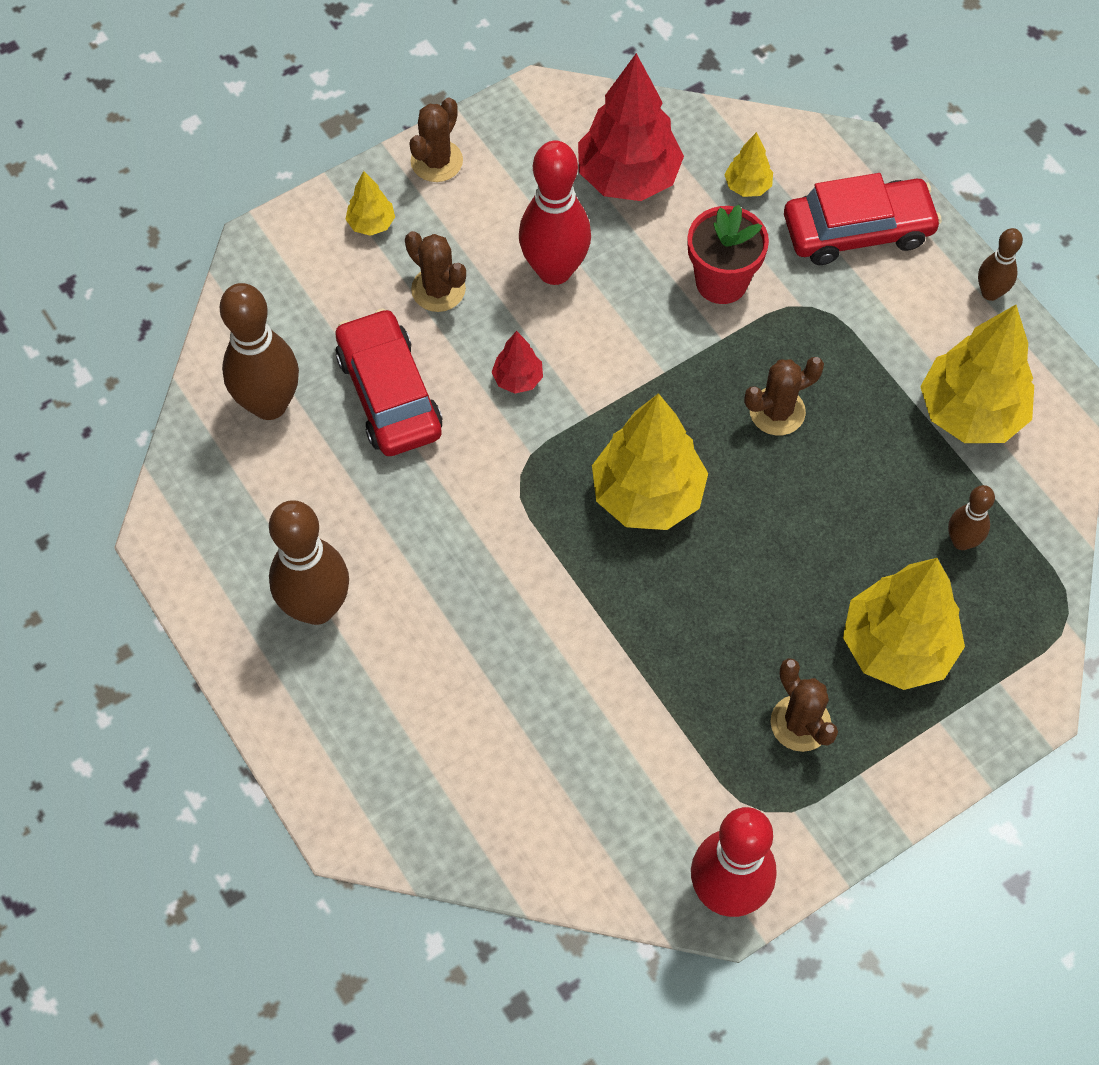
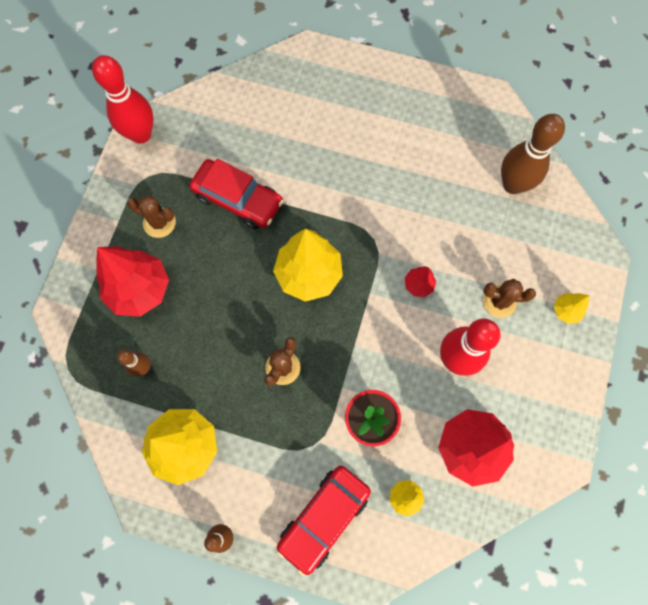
camera: 140 degrees right, 10 degrees up
(317, 607) = (402, 118): brown bowling pin -> none
(389, 394) = (468, 231): red car -> red car (238, 199)
(436, 161) = (573, 374): brown cactus -> none
(897, 647) = (139, 290): yellow tree -> red tree

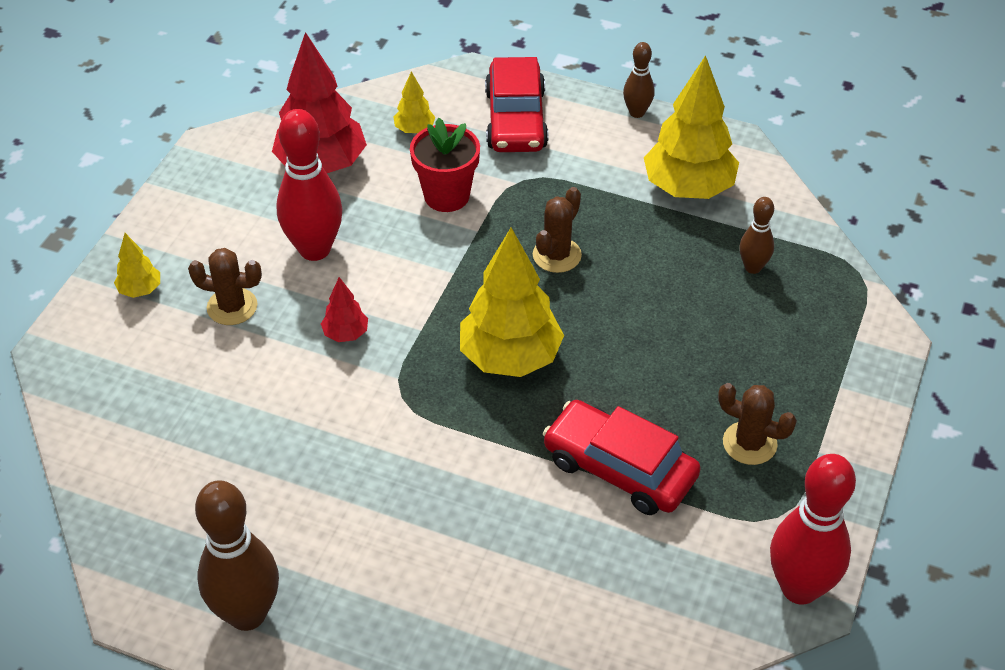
camera: 175 degrees left, 25 degrees down
(139, 290) = (770, 356): red tree -> none
(324, 518) = (515, 119): red car -> red car turned 135 degrees clockwise
(513, 185) = (152, 458): brown bowling pin -> brown bowling pin (247, 614)

